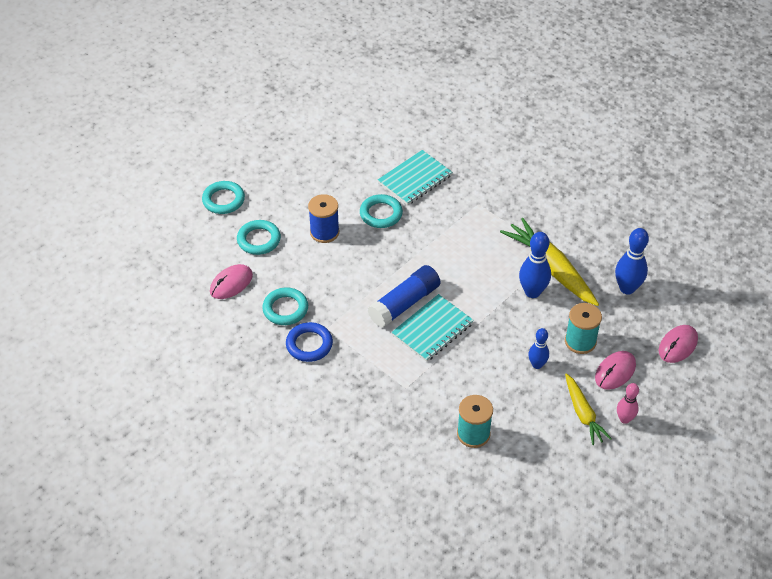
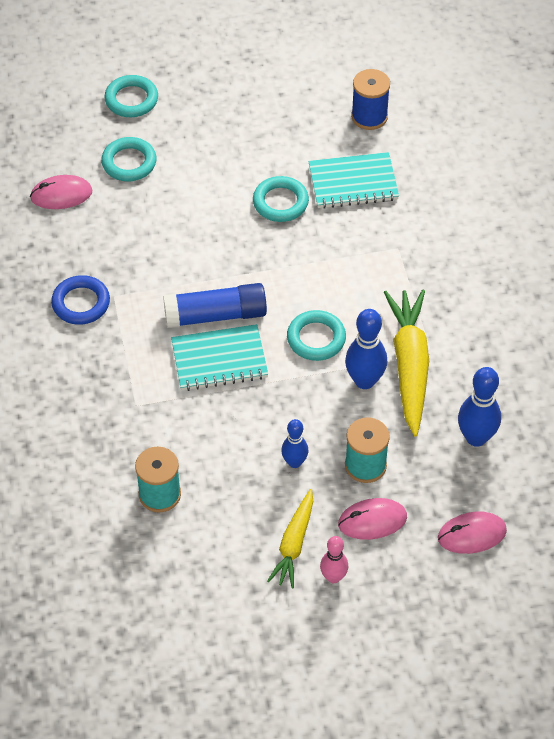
camera: 35 degrees right, 5 degrees up
(285, 309) = (90, 252): turquoise ring -> turquoise ring (316, 338)
(324, 232) = (203, 191): blue spool -> blue spool (369, 116)

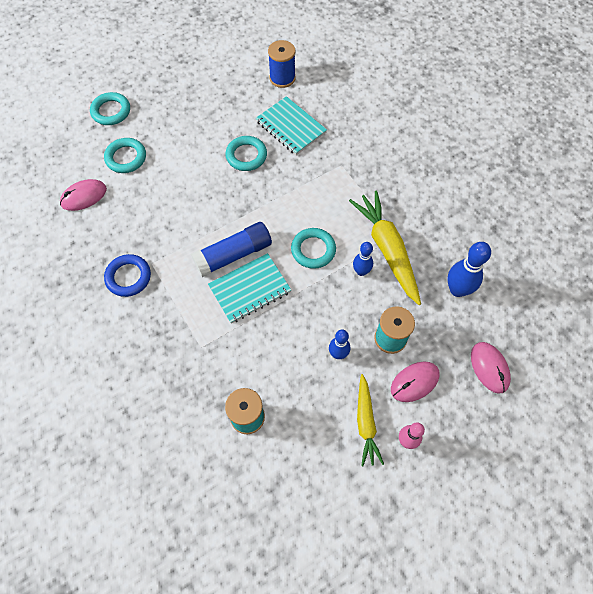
camera: 20 degrees left, 10 degrees up
(353, 183) = (291, 127): turquoise notebook -> turquoise notebook turned 75 degrees clockwise
(364, 380) = (361, 271): blue bowling pin -> blue bowling pin, size x0.63
(472, 534) = (489, 368): pink mouse -> pink mouse turned 75 degrees counterclockwise

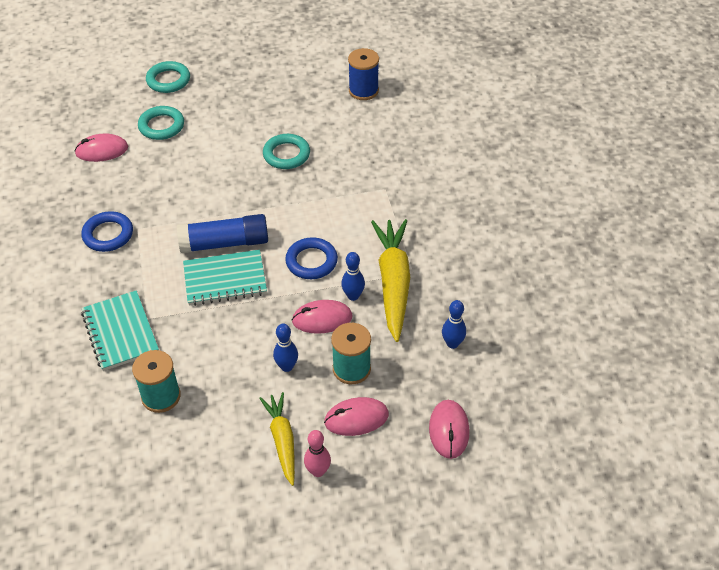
camera: 20 degrees right, 15 degrees down
(291, 127) = (348, 139): turquoise notebook -> turquoise notebook (120, 332)
(313, 250) = (311, 261): turquoise ring -> blue ring
(346, 300) = (322, 319): none -> pink mouse
(366, 423) = (282, 440): yellow carrot -> yellow carrot turned 150 degrees clockwise
(457, 290) = (452, 343): blue bowling pin -> blue bowling pin, size x0.63

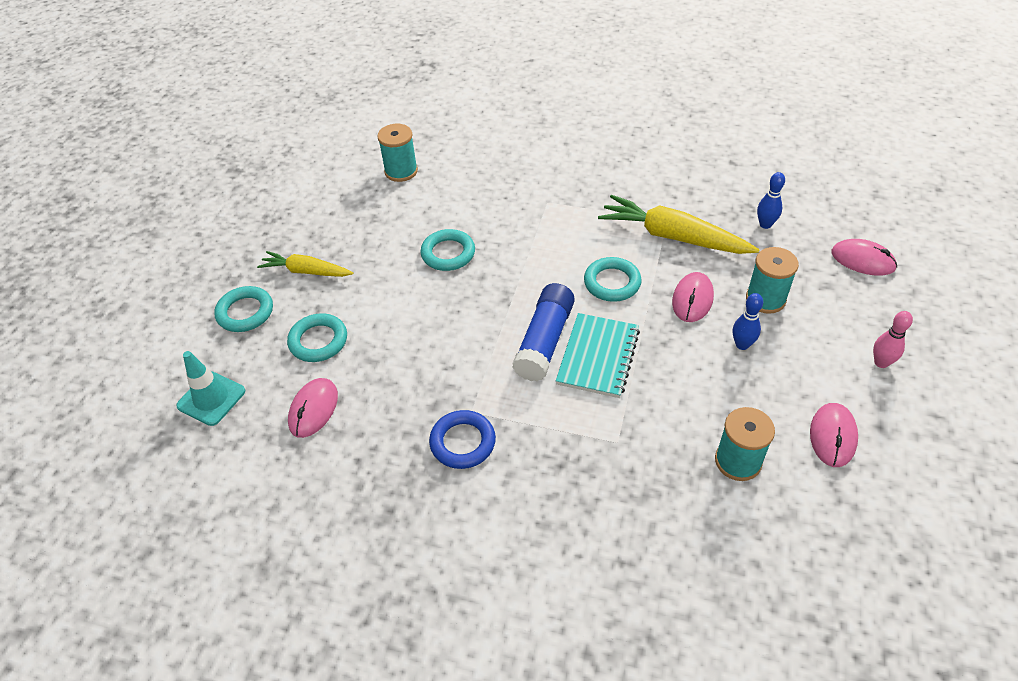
camera: 60 degrees left, 0 degrees up
(88, 101) = (211, 398): none -> turquoise traffic cone
(120, 332) = (625, 473): turquoise notebook -> none
(282, 440) = (835, 377): yellow carrot -> yellow carrot (306, 271)
(311, 261) = (612, 283): blue ring -> turquoise ring
(353, 296) = (674, 268): blue bowling pin -> none
(356, 418) = (827, 315): pink mouse -> pink mouse (833, 436)
(363, 91) = (401, 171): blue spool -> turquoise spool

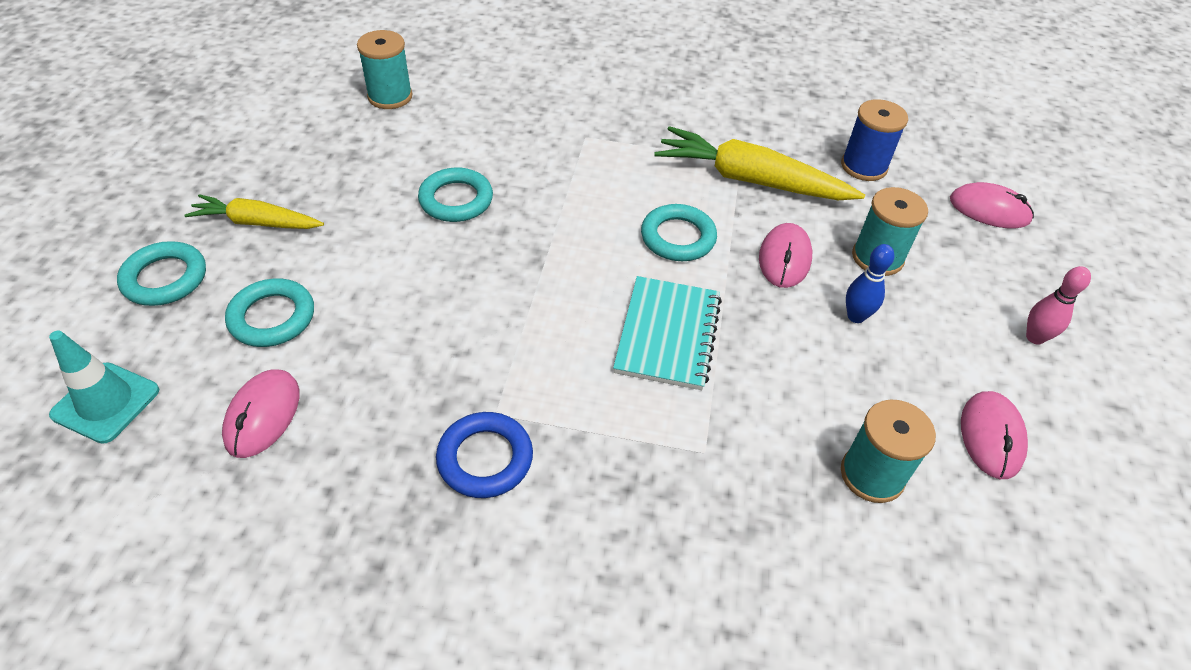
camera: 10 degrees left, 0 degrees up
(544, 341) = (593, 314): blue glue stick -> none
(765, 224) = (864, 166): blue bowling pin -> blue spool

